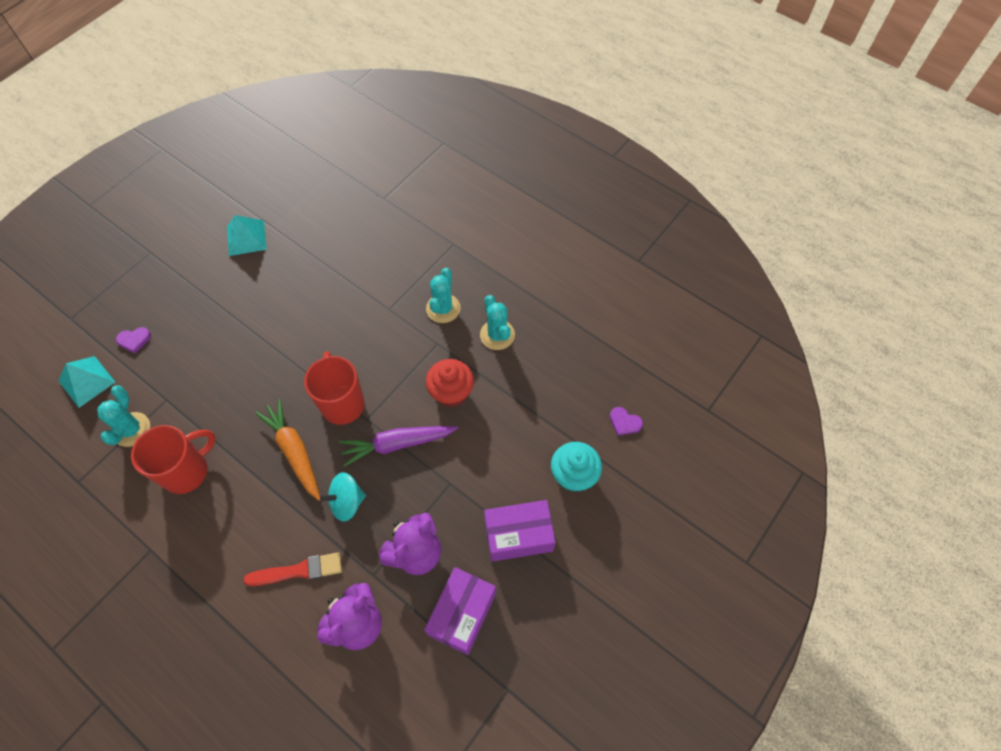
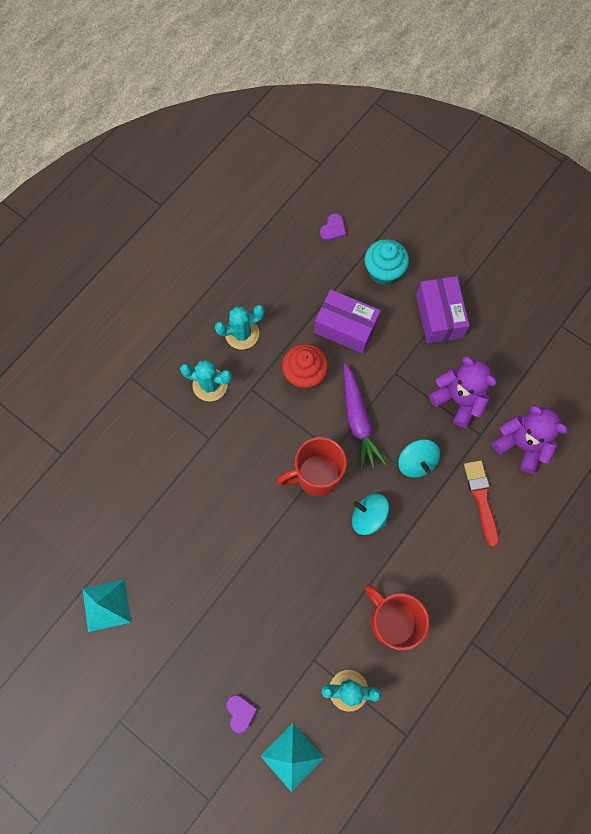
camera: 90 degrees left, 10 degrees up
(294, 452) = (368, 517): orange carrot -> turquoise spinning top
(462, 614) = (507, 360): purple box -> purple box (345, 328)

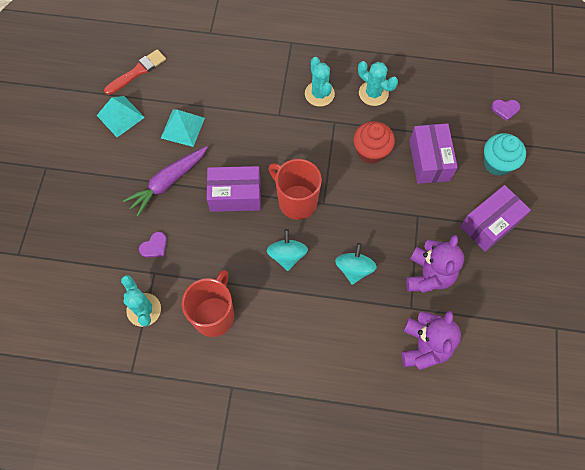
camera: 60 degrees right, 5 degrees down
(240, 712) = (89, 242): purple heart -> purple heart (154, 246)
(275, 532) = (235, 195): none -> purple box
(292, 756) = (74, 294): turquoise pyramid -> turquoise pyramid (182, 128)
(358, 421) = (360, 208): purple carrot -> purple carrot (168, 182)
(416, 462) = (354, 269): turquoise spinning top -> turquoise spinning top turned 150 degrees clockwise
(481, 499) = (356, 336): red brush -> red brush (137, 72)

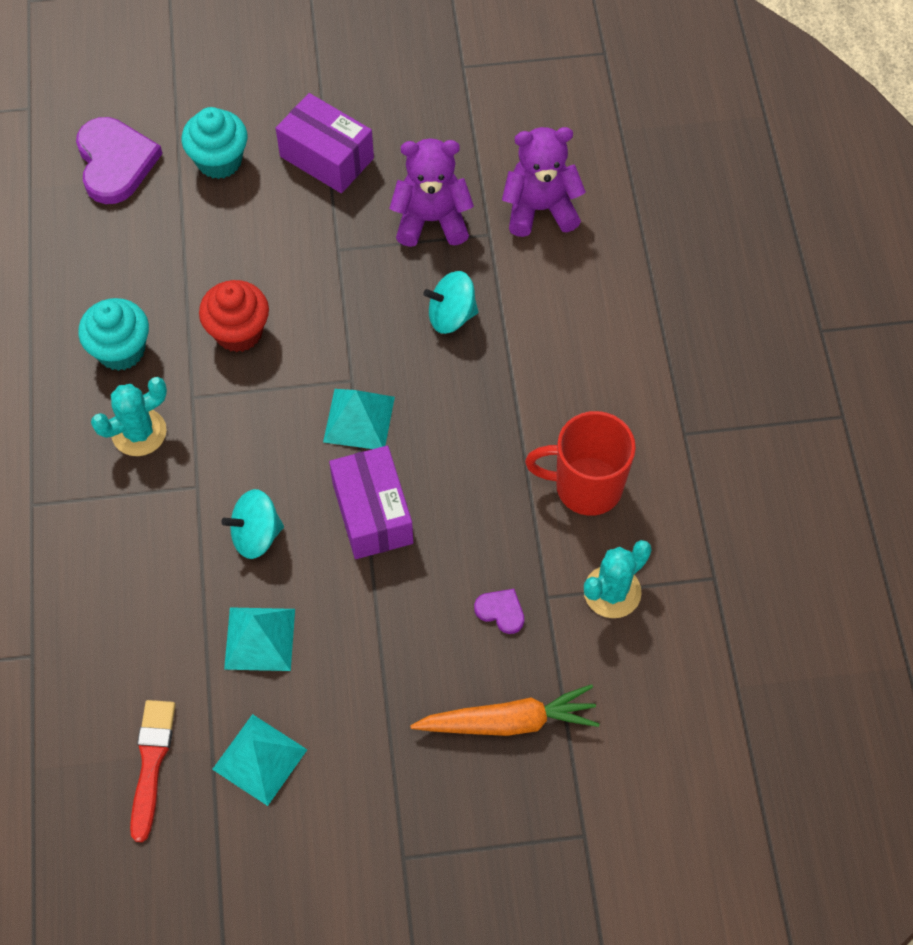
camera: 105 degrees left, 5 degrees down
(92, 234) = (508, 721): none -> orange carrot
(137, 72) = (151, 763): red brush -> red brush turned 60 degrees clockwise
(168, 182) = (377, 628): purple carrot -> none
(287, 255) = (457, 410): turquoise spinning top -> turquoise spinning top (256, 535)
(296, 201) = (359, 419): red mug -> turquoise pyramid
(373, 93) = (121, 350): turquoise cactus -> turquoise cupcake
(429, 160) = (235, 249): purple box -> none
(505, 109) = (115, 162): purple heart -> purple heart, size x2.14

